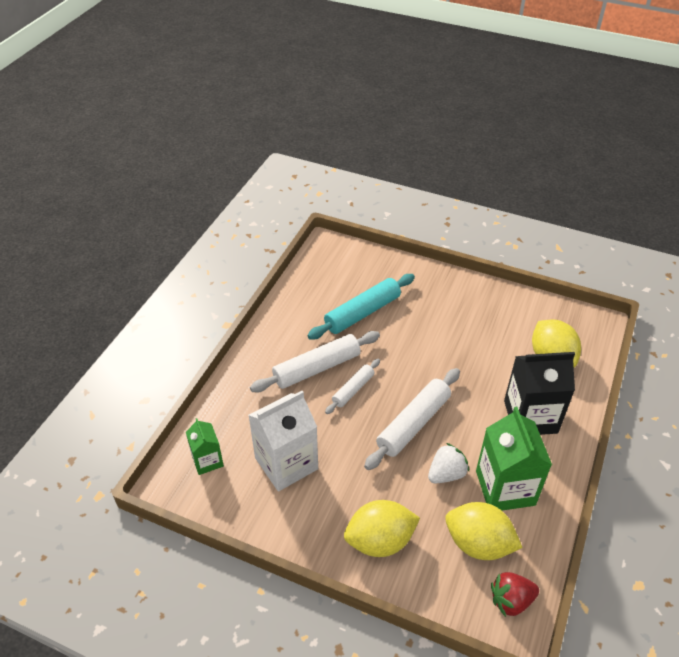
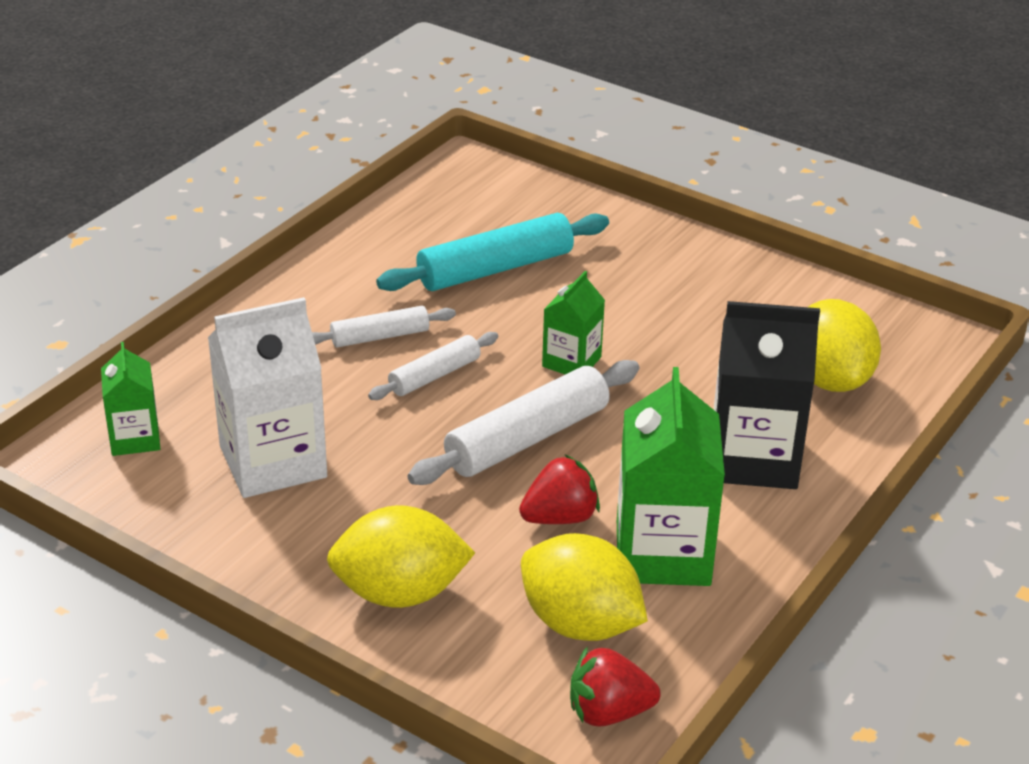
camera: 10 degrees right, 10 degrees down
(317, 368) = (380, 336): white rolling pin -> white rolling pin, size x0.58
(420, 368) = (571, 362): none -> green carton
(446, 474) = (560, 517): white strawberry -> red strawberry

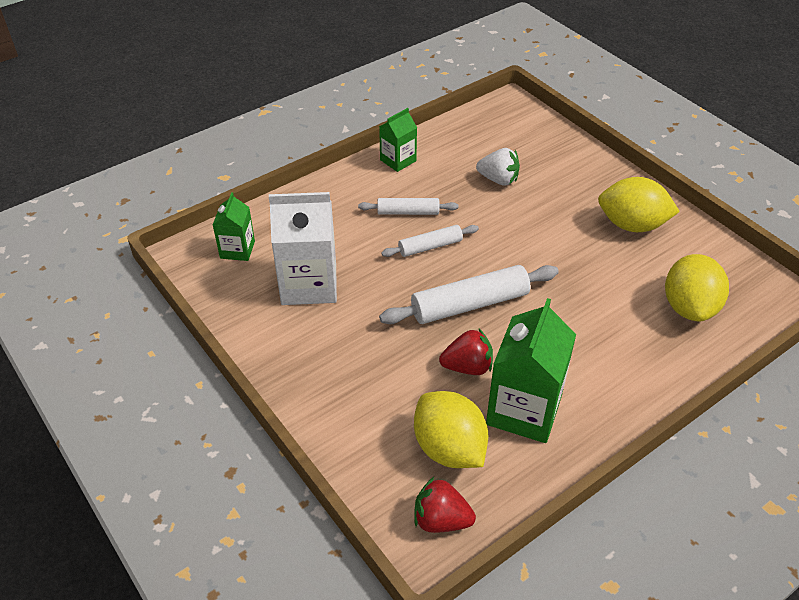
camera: 20 degrees right, 10 degrees up
(400, 593) = (346, 395): yellow lemon -> yellow lemon (632, 225)
(495, 269) = (498, 180): turquoise rolling pin -> white strawberry
(571, 362) = (520, 256): green carton -> green carton (398, 160)
(753, 458) = (613, 354): black carton -> none

